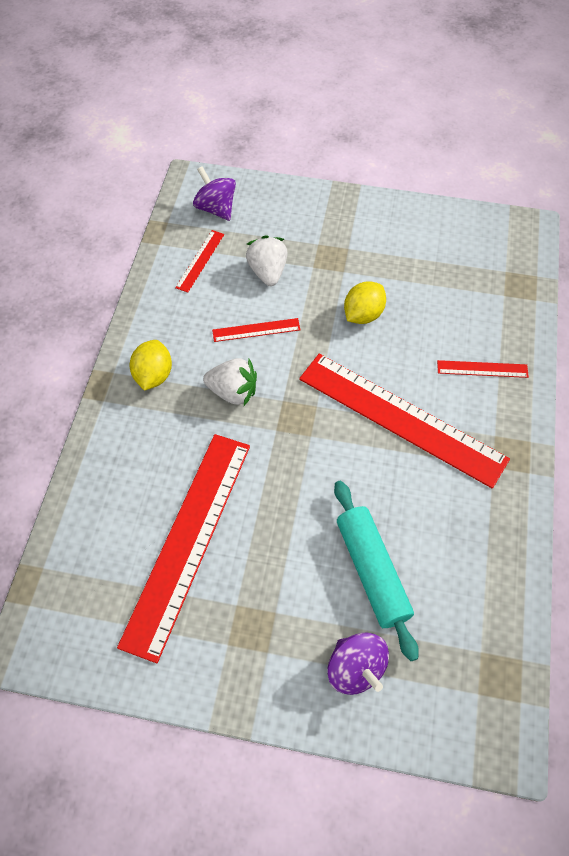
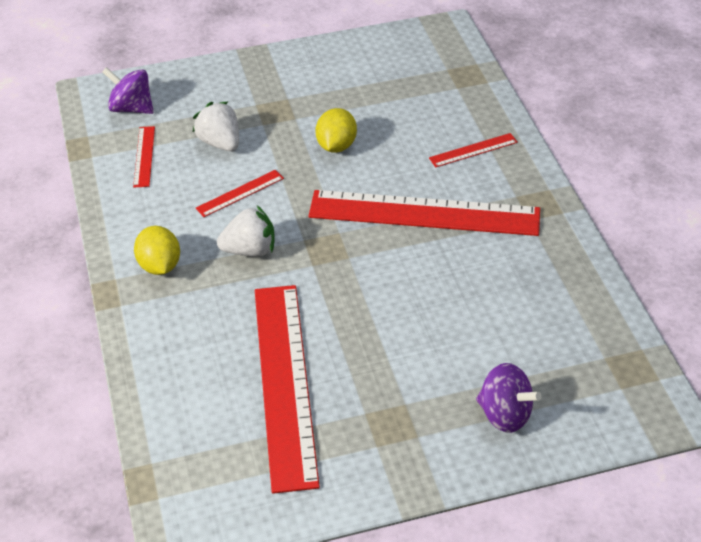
camera: 25 degrees left, 15 degrees down
(372, 571) = (473, 337): turquoise rolling pin -> none

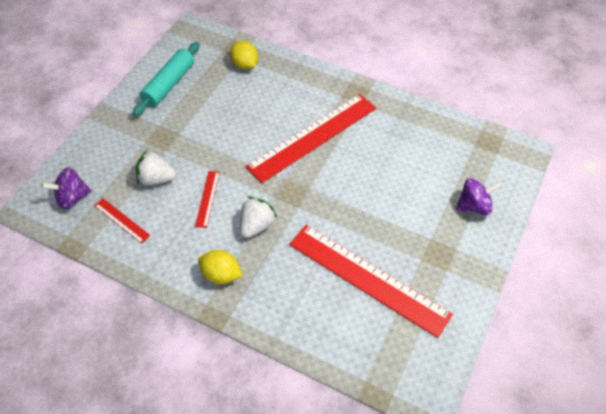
camera: 50 degrees left, 10 degrees up
(336, 146) = (222, 133): yellow lemon -> yellow lemon (245, 65)
(349, 67) = (169, 84): none -> turquoise rolling pin
(473, 150) = (291, 86): red ruler -> none

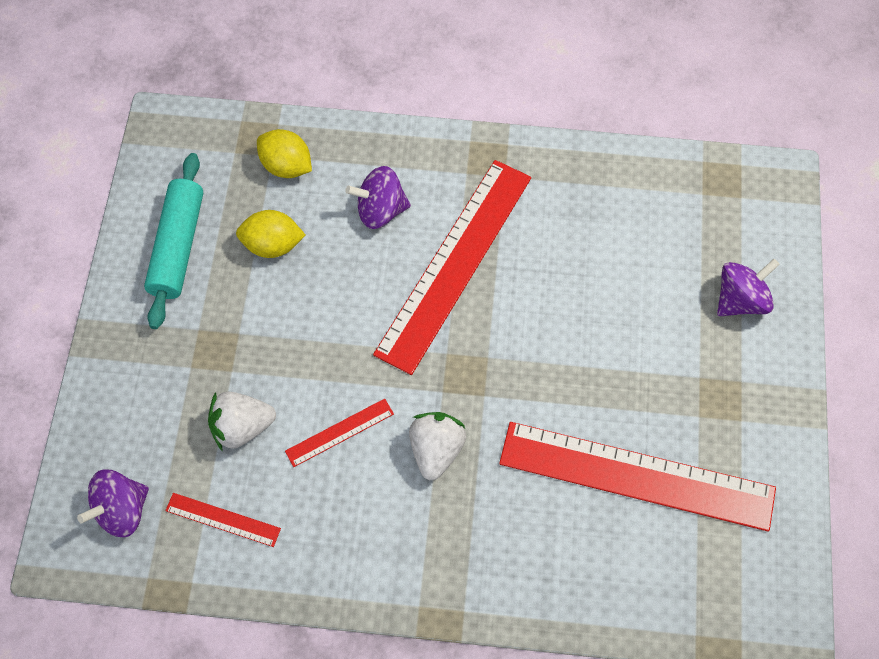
camera: 20 degrees left, 10 degrees up
(207, 198) = (339, 432): red ruler -> red ruler turned 75 degrees clockwise
(221, 275) = (420, 552): yellow lemon -> yellow lemon (272, 245)
(284, 99) = (380, 210): none -> purple spinning top

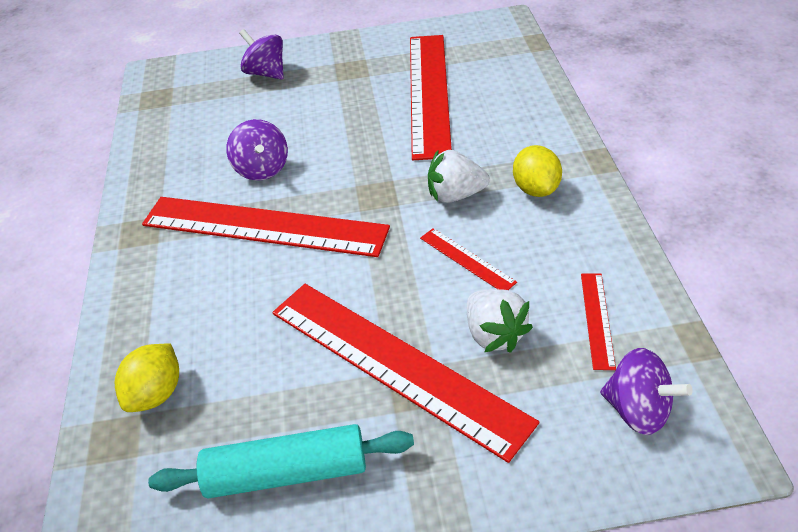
camera: 100 degrees left, 20 degrees down
(243, 341) = (396, 364): none -> red ruler
(272, 245) = (267, 374): yellow lemon -> yellow lemon (535, 189)
(380, 210) = (209, 294): purple spinning top -> purple spinning top (262, 169)

